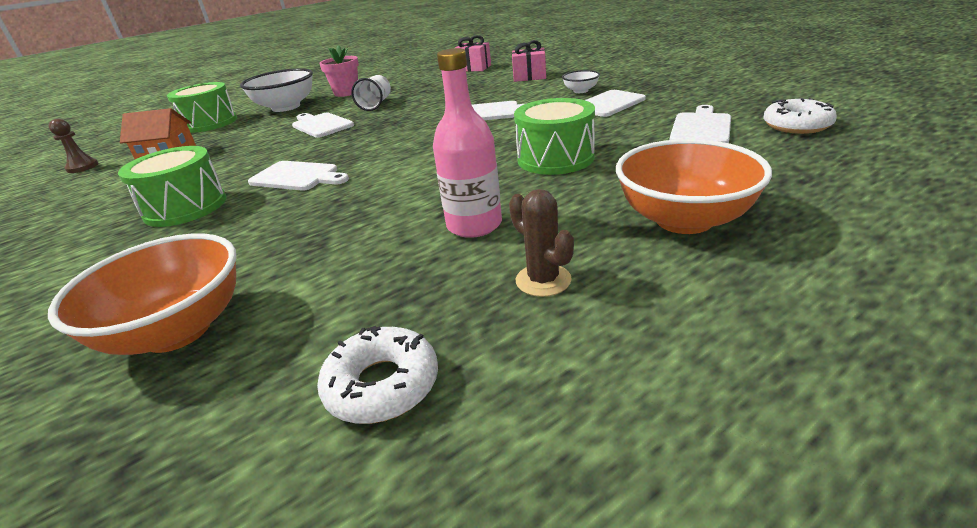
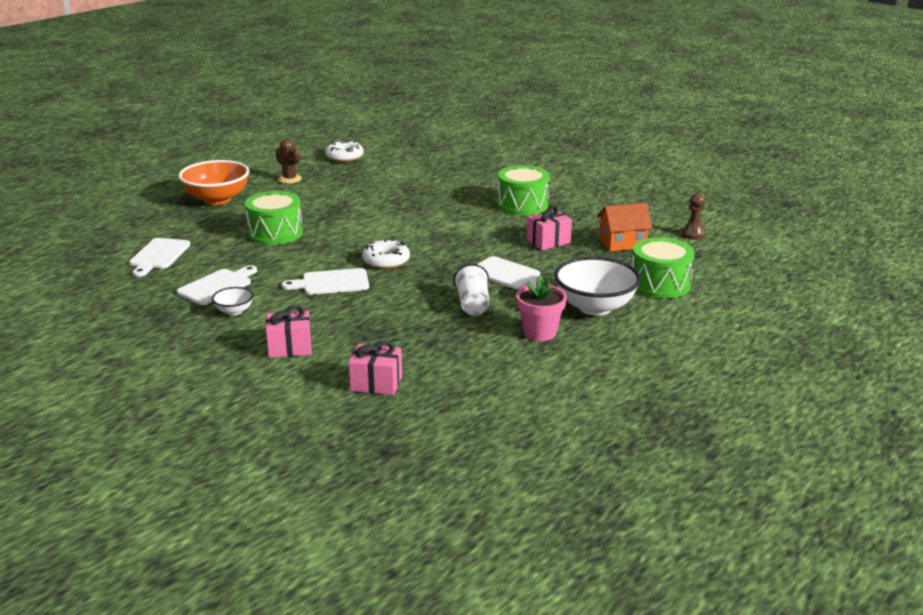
camera: 165 degrees right, 5 degrees down
(177, 330) = (438, 164): orange bowl -> none
(237, 156) = (548, 241): none -> pink gift
(297, 177) = (465, 223): white cutting board -> none
(474, 225) = (324, 197): pink bottle -> none
(796, 125) = (92, 255): white donut -> white donut (386, 261)

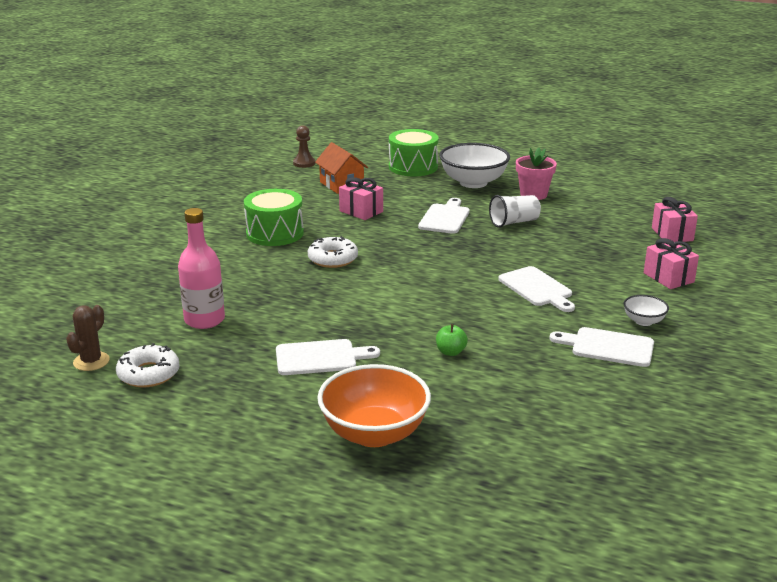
camera: 110 degrees left, 0 degrees up
(158, 255) = (580, 414): white cutting board -> white cutting board (320, 358)
(275, 233) = (450, 352): green drum -> green apple
(290, 179) = (262, 395): brown cactus -> brown cactus (91, 361)
(386, 261) = (465, 273): white donut -> white donut (333, 259)
(396, 173) = (204, 320): none -> pink bottle

